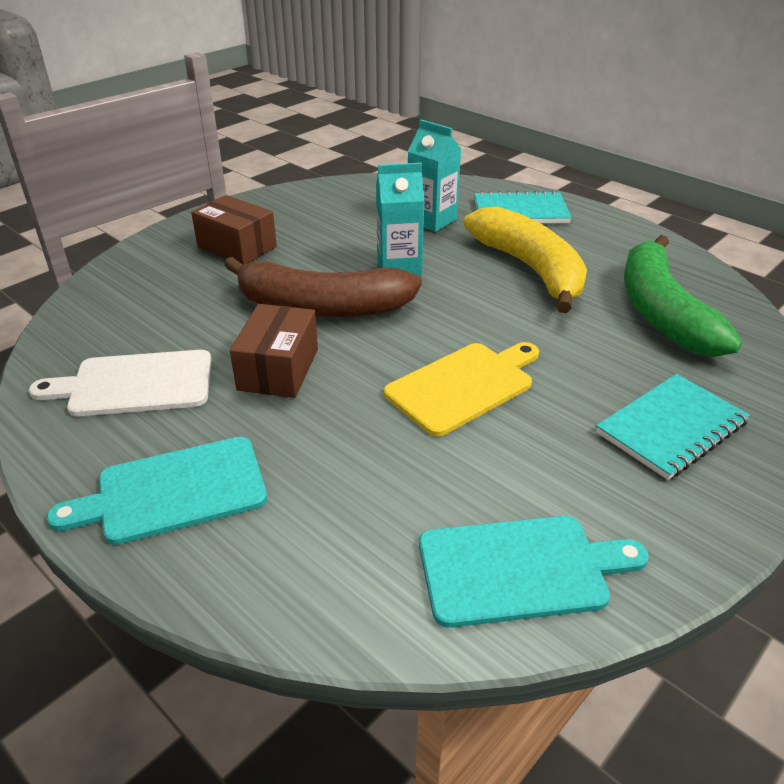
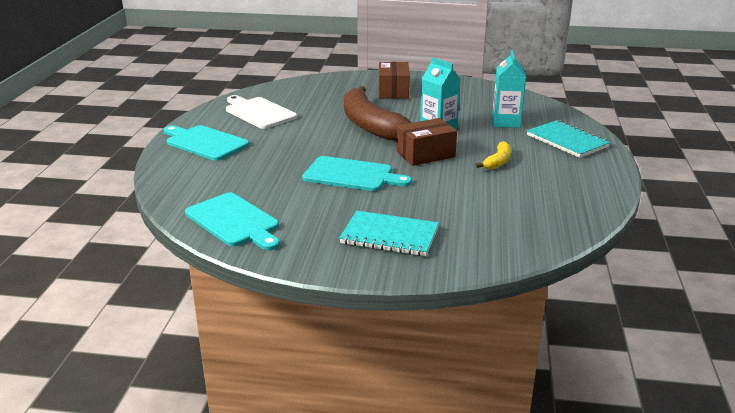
camera: 55 degrees right, 10 degrees down
(278, 369) = (307, 133): brown box -> brown box (425, 154)
(464, 386) = (352, 175): yellow cutting board -> turquoise cutting board
(530, 269) = (498, 161): yellow banana -> yellow banana, size x0.45
(661, 311) = (514, 210): green banana -> none

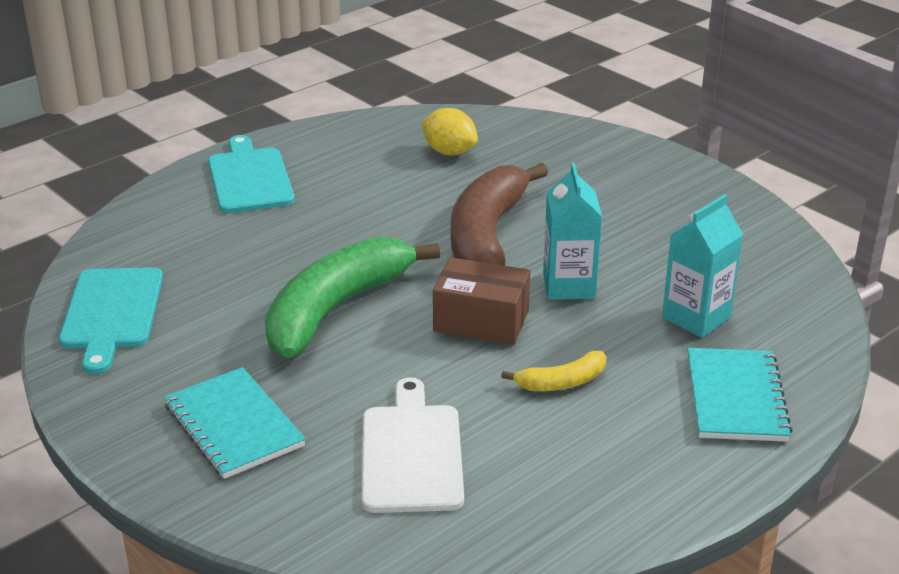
camera: 40 degrees right, 5 degrees up
(258, 112) = (380, 154): white cutting board -> white cutting board (411, 453)
(292, 101) = (449, 152): none -> yellow lemon
(352, 175) = (335, 309): turquoise cutting board -> green banana
(393, 91) = (616, 188): brown box -> none

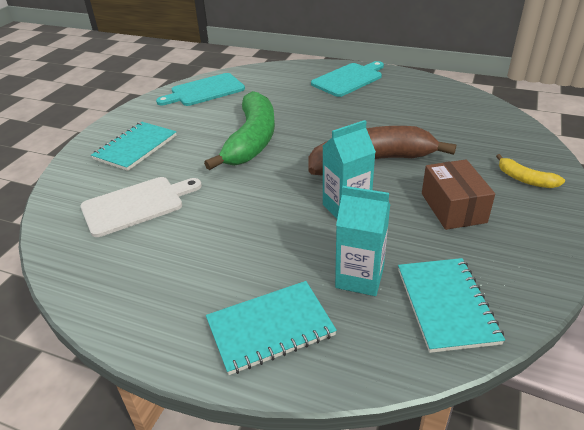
camera: 65 degrees right, 5 degrees up
(335, 309) = (252, 140): green banana -> green banana turned 90 degrees clockwise
(449, 152) = (450, 119): yellow lemon -> none
(481, 321) = (278, 187): brown box -> brown box (453, 208)
(562, 382) = (235, 238): yellow banana -> yellow banana (525, 179)
(767, 282) = (446, 305): none -> turquoise notebook

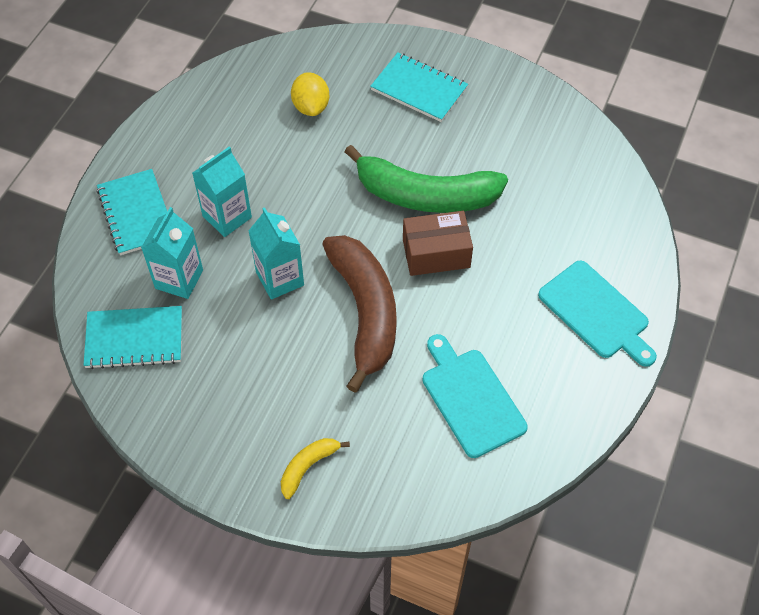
camera: 90 degrees right, 20 degrees up
(137, 205) = (311, 106): white cutting board -> yellow lemon
(204, 91) = (562, 139): turquoise cutting board -> turquoise cutting board (471, 398)
(274, 249) = (227, 217): none -> turquoise carton
(453, 208) = (266, 377): brown box -> brown box (436, 253)

